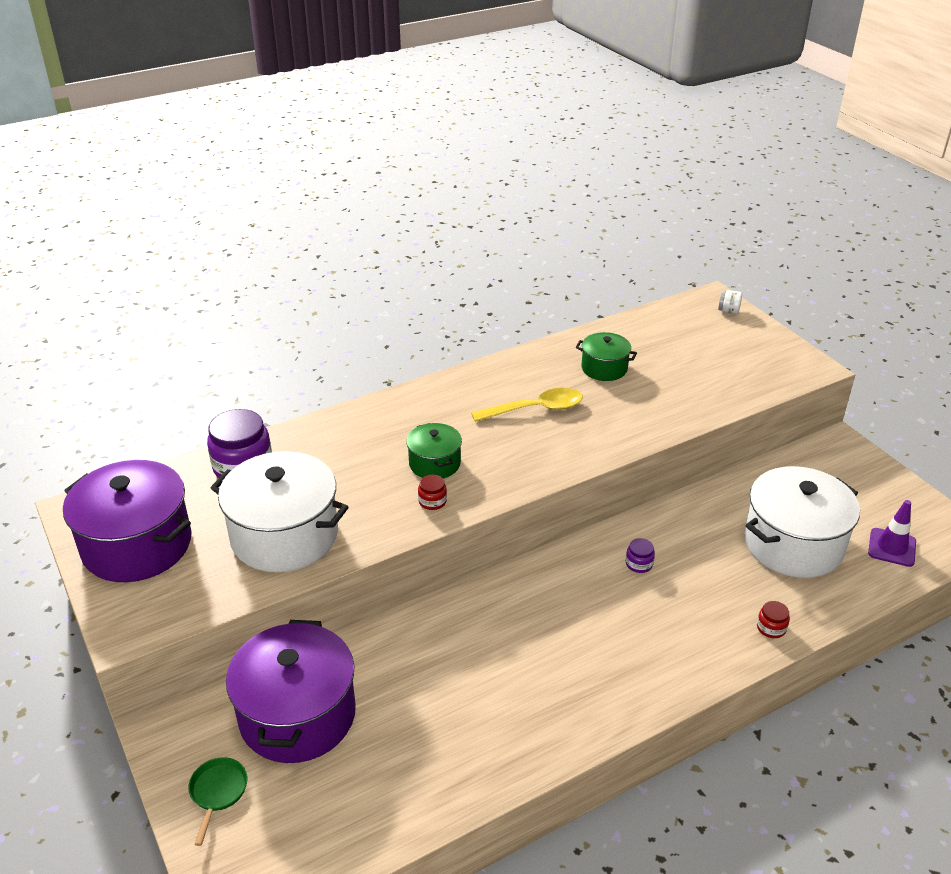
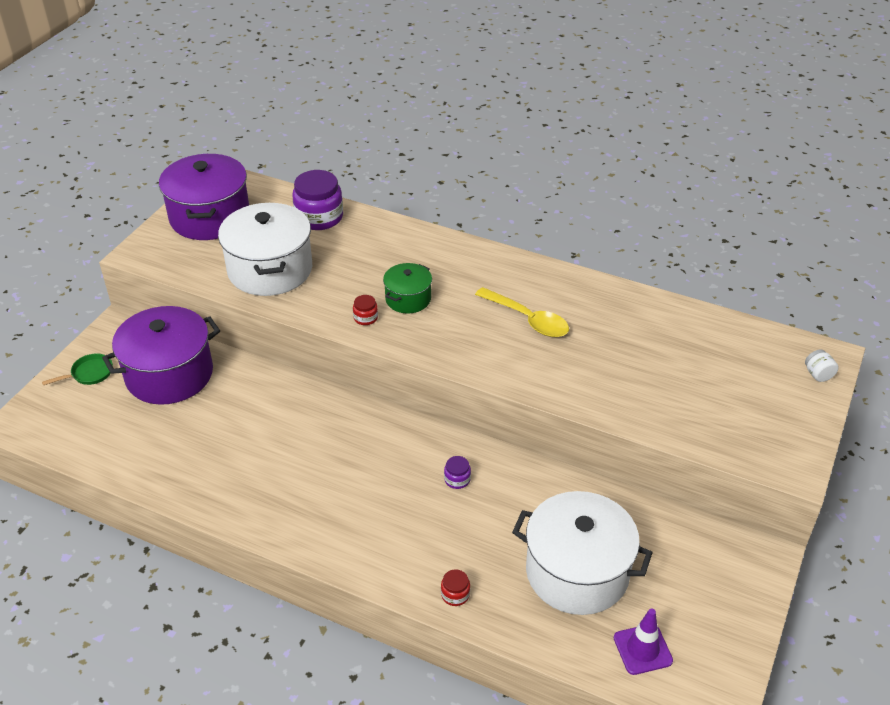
camera: 55 degrees right, 5 degrees up
(604, 368) = (628, 333): green pot -> none

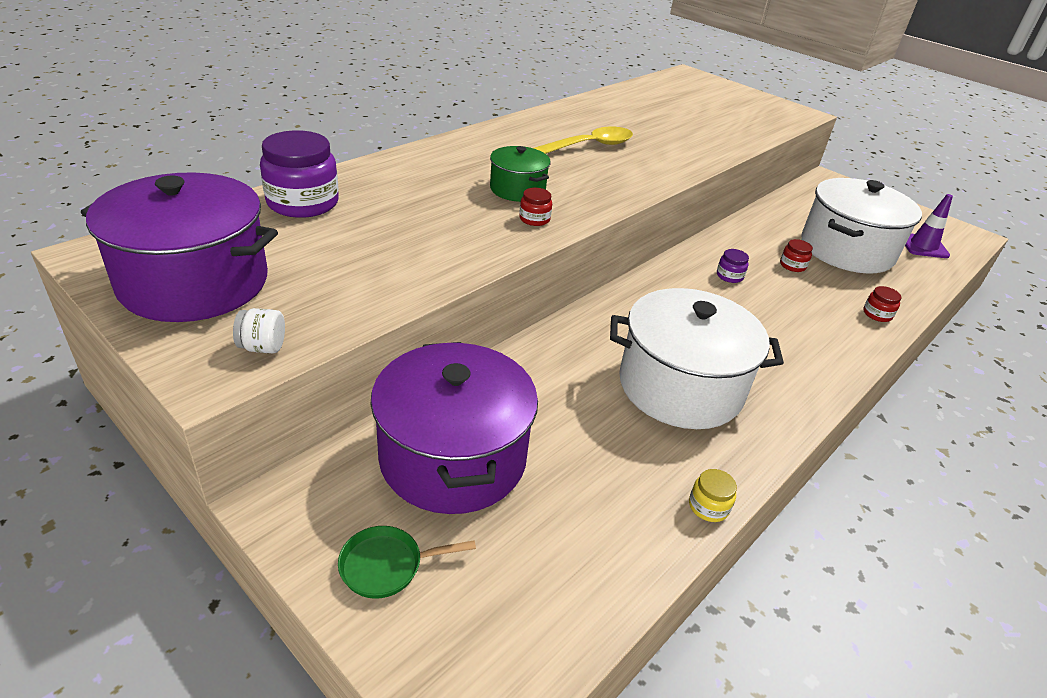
camera: 75 degrees left, 5 degrees down
(89, 373) = (387, 566): green pan -> green pan turned 90 degrees counterclockwise
(165, 492) = (708, 507): none -> yellow jar
(270, 270) = (383, 259): white pot -> white pot (680, 386)
(509, 526) = (792, 265): none -> red jar
(818, 374) = (707, 81): white jar -> white jar (263, 347)

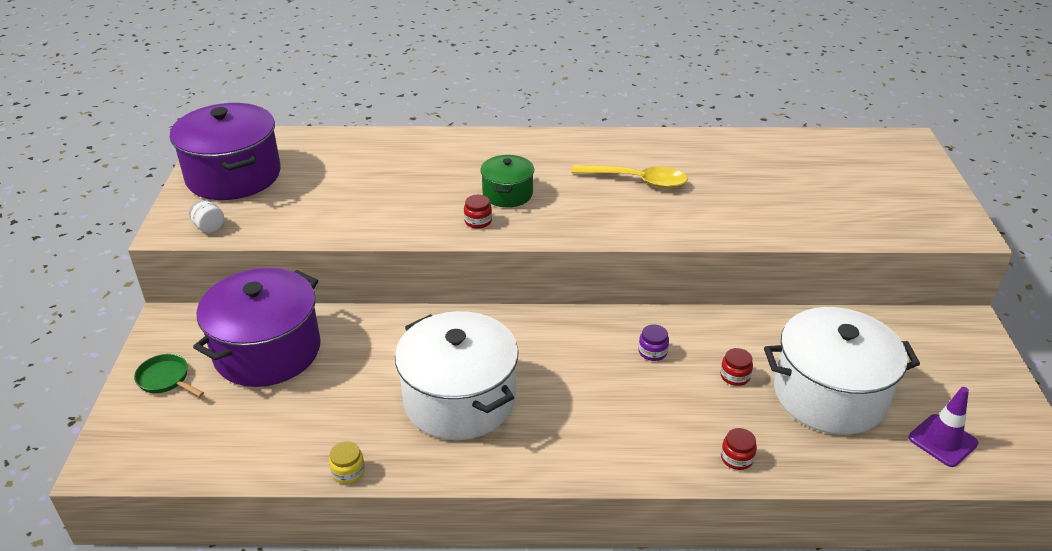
camera: 50 degrees right, 0 degrees up
(303, 203) = (357, 148): purple jar -> none

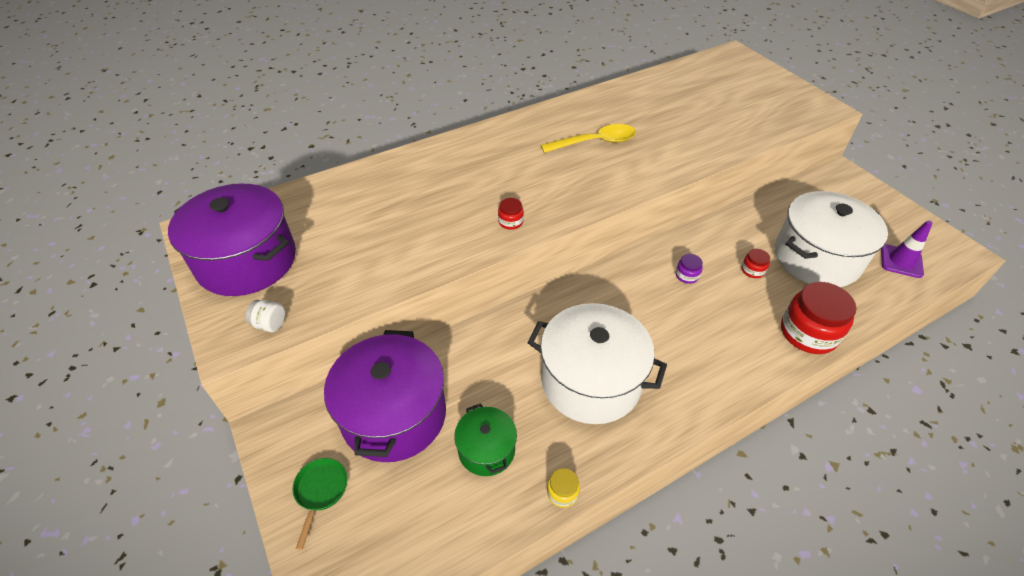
camera: 30 degrees left, 10 degrees up
(166, 379) = (320, 491): green pan -> green pan turned 90 degrees clockwise
(507, 194) = (511, 188): green pot -> green pot (486, 450)
(736, 458) = (808, 333): red jar -> red jar, size x2.19

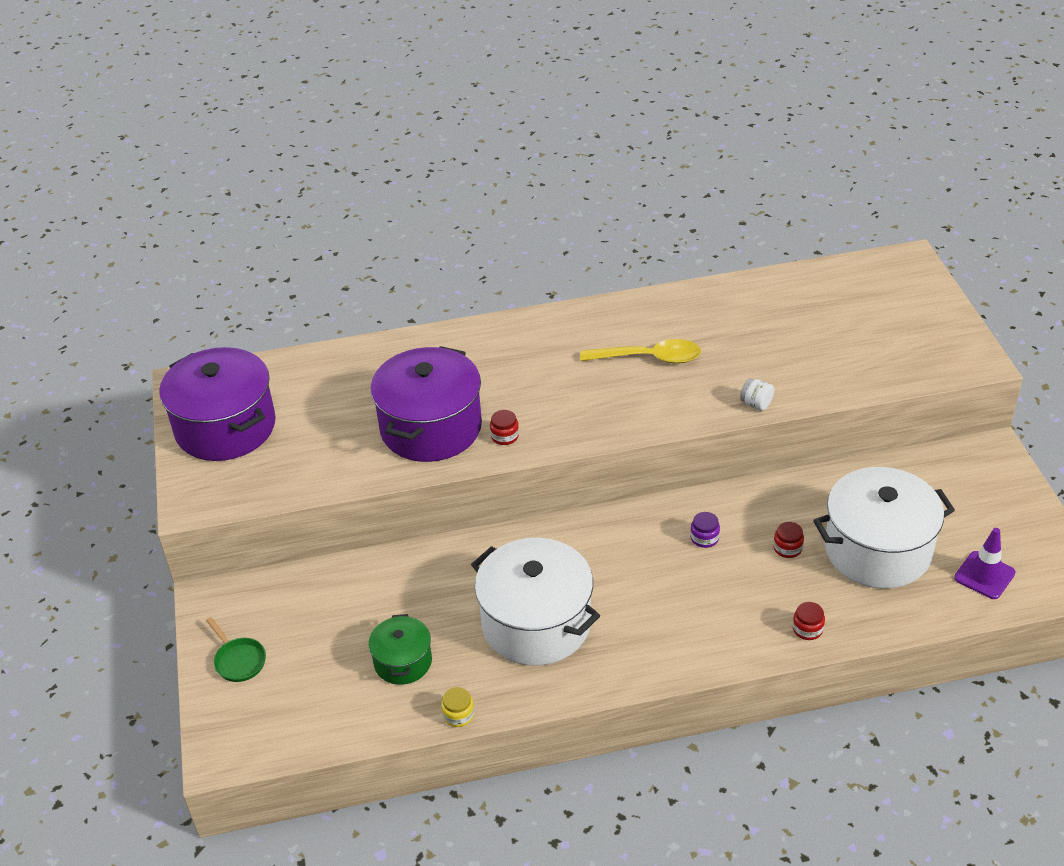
camera: 20 degrees right, 5 degrees down
(270, 324) = (231, 494): white jar -> white jar (756, 404)
(320, 491) = (238, 660): green pan -> green pan turned 120 degrees clockwise
(394, 415) = (327, 611): purple pot -> purple pot (431, 427)
(808, 333) = (807, 629): red jar -> red jar, size x0.46

